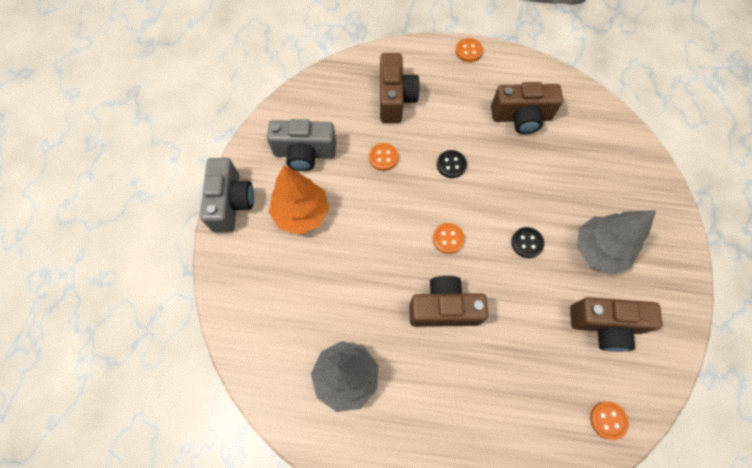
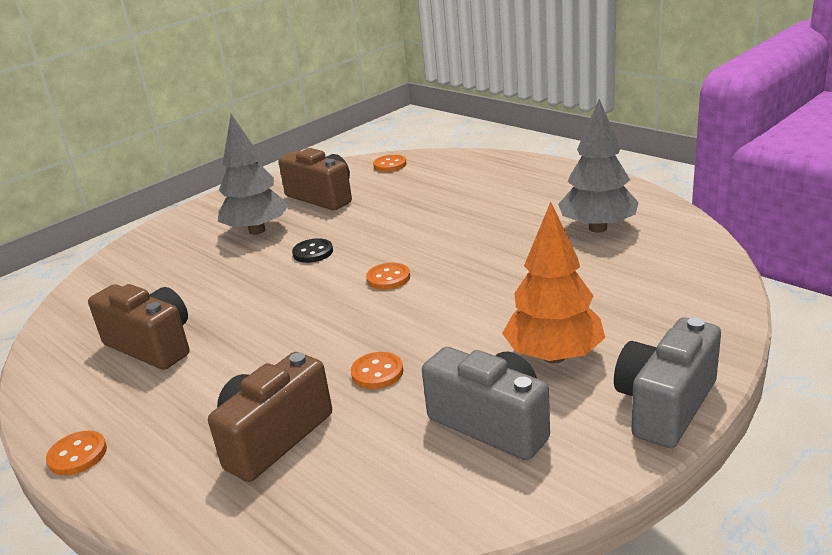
camera: 140 degrees left, 40 degrees down
(444, 308) = (452, 239): brown camera -> none
(451, 165) = (301, 333): black button -> none

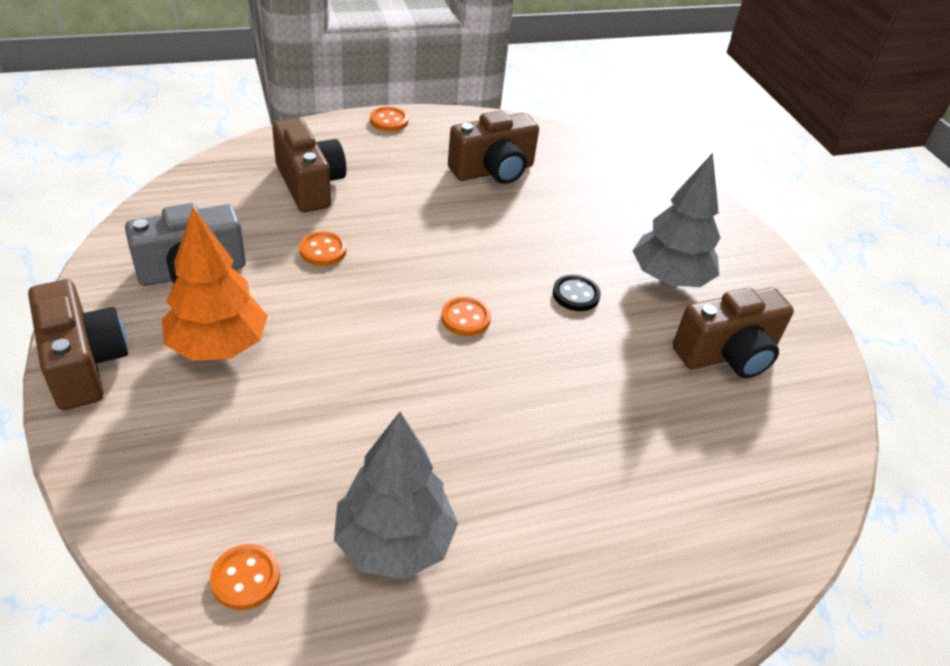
camera: 110 degrees right, 15 degrees up
(390, 165) = (801, 461): orange button -> orange button (245, 578)
(665, 405) = (84, 364): grey camera -> brown camera

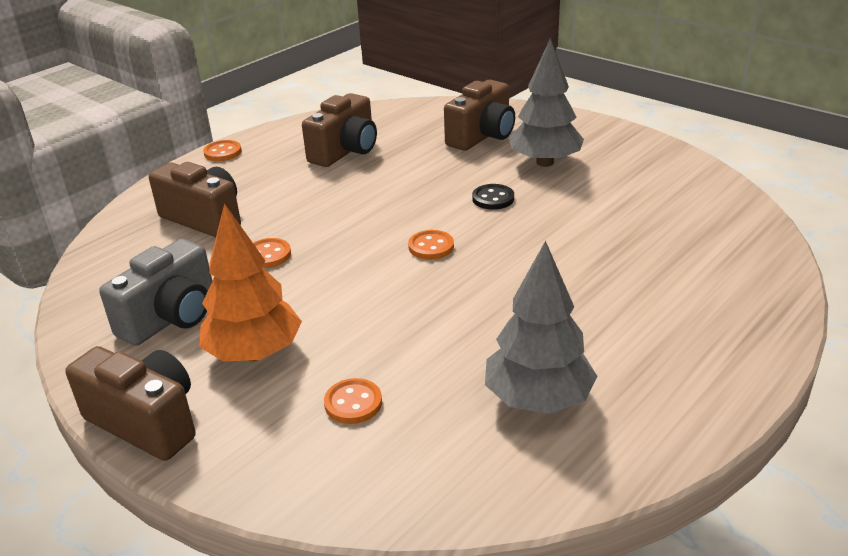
camera: 25 degrees left, 10 degrees down
(245, 578) = (456, 480): orange button -> orange button (353, 403)
(727, 355) = (629, 187): brown camera -> brown camera (482, 136)

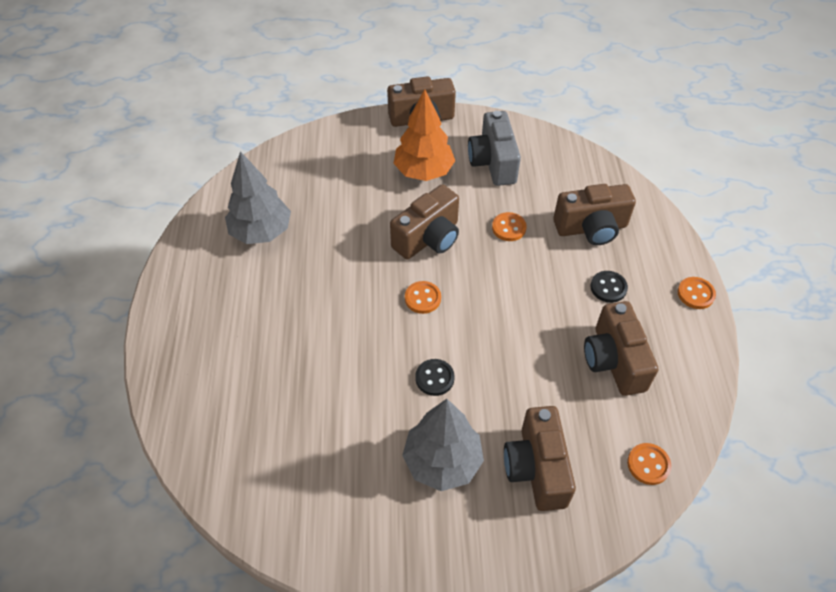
camera: 135 degrees right, 20 degrees up
(271, 182) = (608, 287): none -> black button
(353, 403) = (346, 178): orange button -> orange button (648, 464)
(354, 287) = (428, 238): none -> brown camera

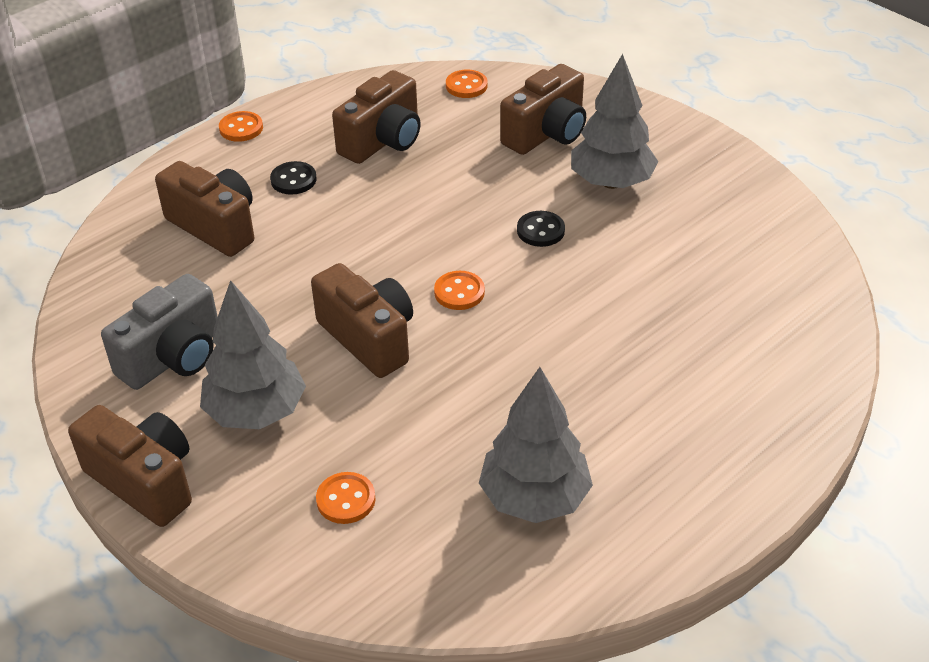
camera: 130 degrees left, 10 degrees down
(423, 172) = (256, 412): orange tree -> grey tree
(428, 238) = (369, 338): brown camera -> brown camera turned 45 degrees clockwise
(509, 228) = (281, 285): orange button -> orange button (346, 499)

